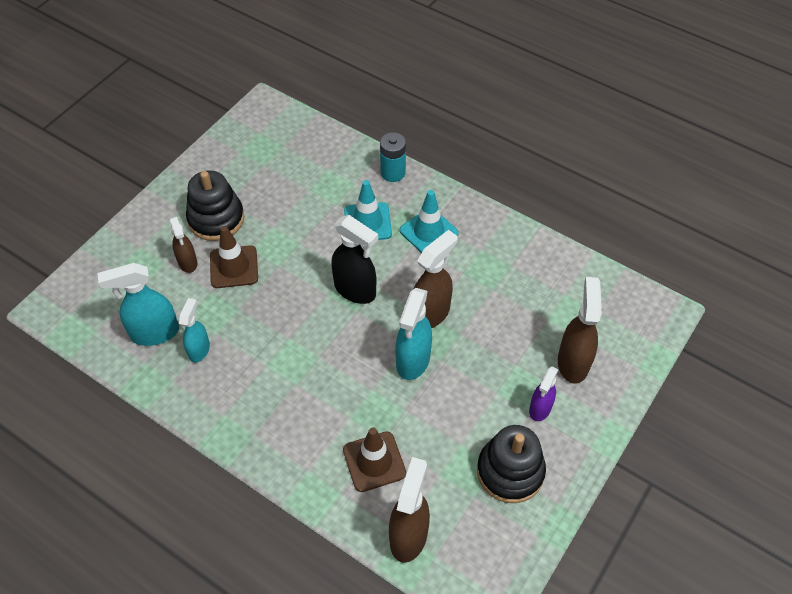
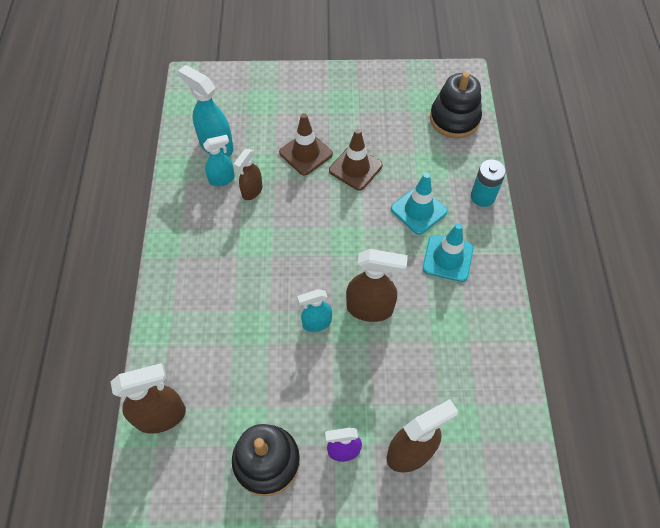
camera: 55 degrees right, 5 degrees up
(188, 262) = (287, 125): brown spray bottle -> brown spray bottle (252, 191)
(216, 219) = (337, 116): black stacking toy -> black stacking toy (454, 119)
(355, 290) = (349, 242): black spray bottle -> none
(374, 461) = (208, 351): brown traffic cone -> brown traffic cone (355, 168)
(413, 360) = (316, 323): turquoise spray bottle -> turquoise spray bottle, size x0.62

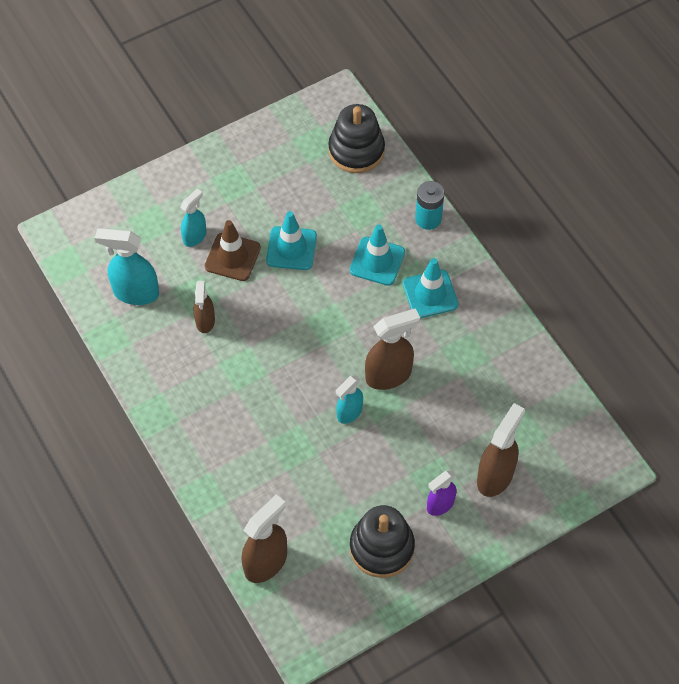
camera: 30 degrees left, 0 degrees up
(222, 179) = (167, 324): turquoise spray bottle -> turquoise spray bottle (195, 236)
(355, 168) = (291, 248): brown traffic cone -> turquoise traffic cone

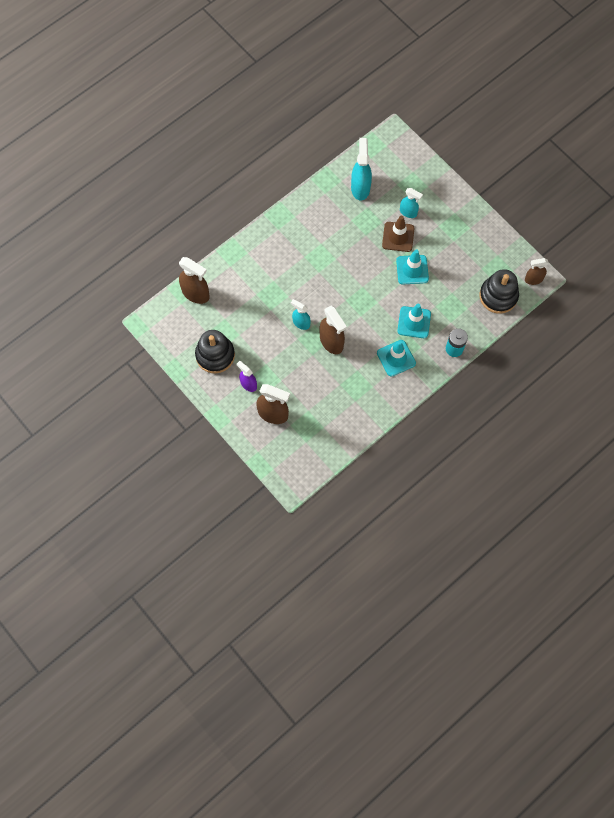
camera: 80 degrees right, 10 degrees up
(205, 321) = (348, 230): brown spray bottle -> brown spray bottle (533, 279)

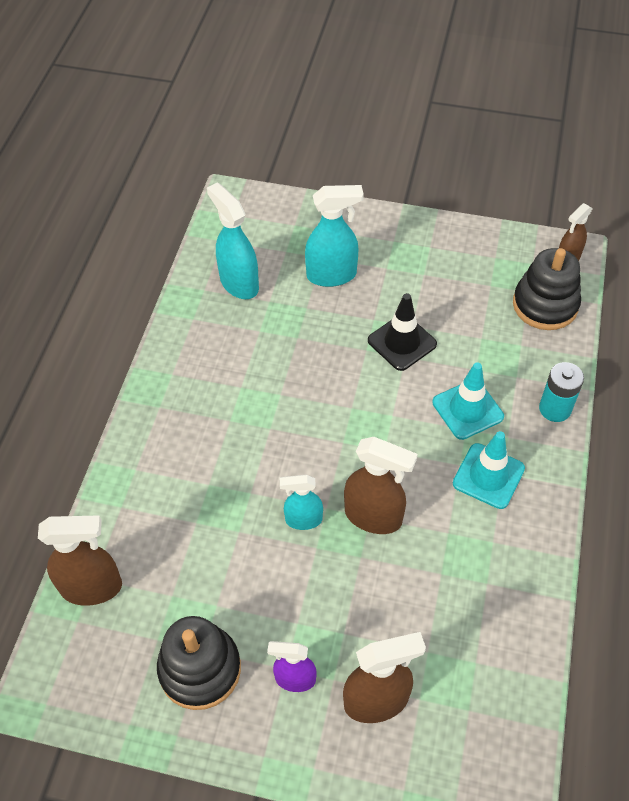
camera: 35 degrees left, 15 degrees down
(398, 237) = (345, 313): brown traffic cone -> none
(408, 212) = (332, 275): turquoise spray bottle -> turquoise spray bottle, size x1.60
(412, 270) = (402, 342): turquoise traffic cone -> black traffic cone

